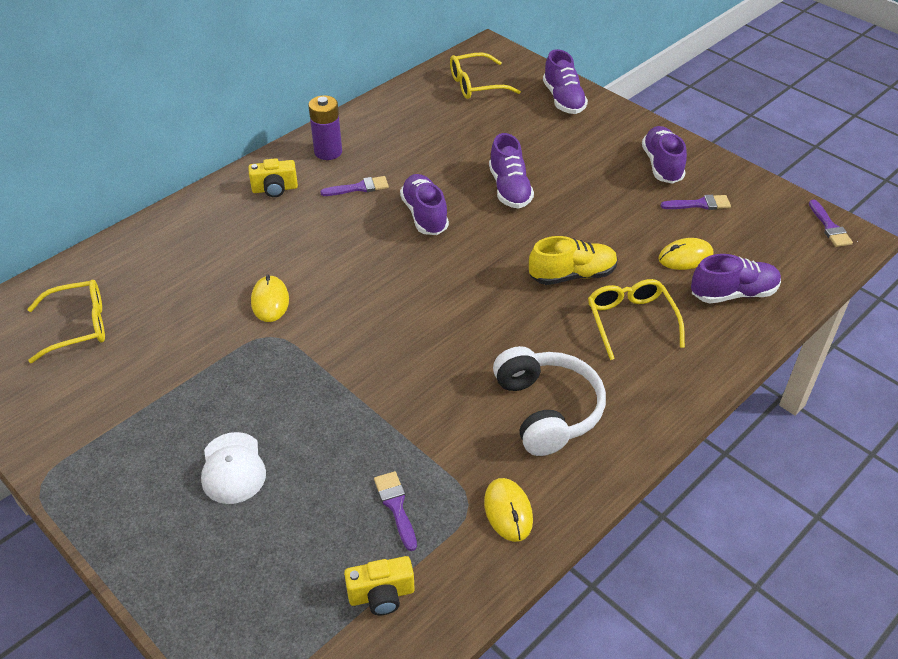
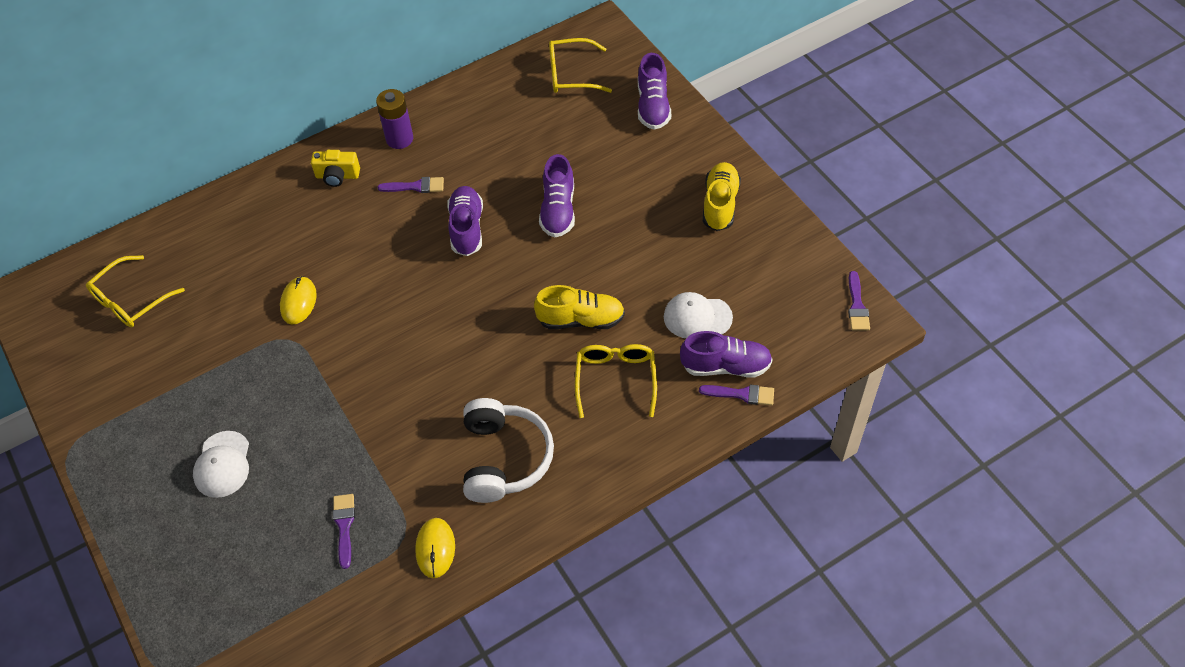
camera: 15 degrees right, 10 degrees up
(79, 326) = (130, 300): yellow glasses -> yellow glasses turned 135 degrees clockwise
(381, 595) = (308, 602): yellow camera -> none
(662, 165) = (720, 204): purple shoe -> yellow shoe
(685, 257) = (697, 317): yellow mouse -> white cap
(699, 204) = (738, 258): purple brush -> purple brush (741, 394)

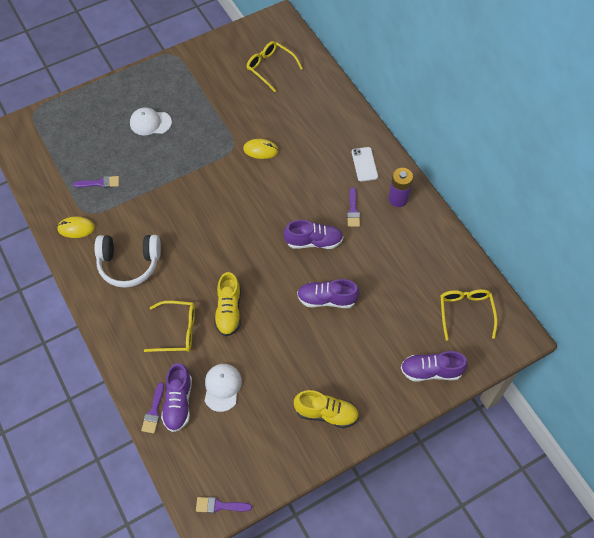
camera: 90 degrees right, 5 degrees up
(337, 176) = (364, 164): yellow camera -> white phone

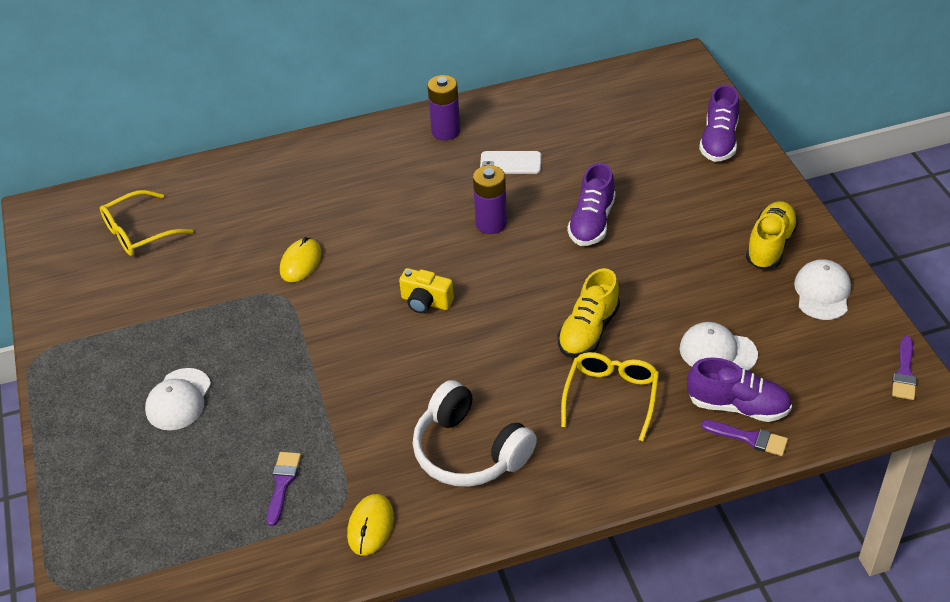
camera: 75 degrees left, 15 degrees down
(129, 264) = (469, 451): white headphones -> white headphones turned 120 degrees clockwise
(228, 311) = (588, 331): yellow shoe -> yellow shoe turned 105 degrees clockwise
(239, 220) = (426, 302): none -> yellow camera
(286, 450) = (822, 292): none -> white cap
(314, 241) = (491, 224): purple shoe -> purple battery
(353, 210) = (450, 177): purple brush -> none
(364, 164) = (374, 155): white phone -> white phone (510, 163)
(465, 312) = (639, 99): yellow glasses -> none

